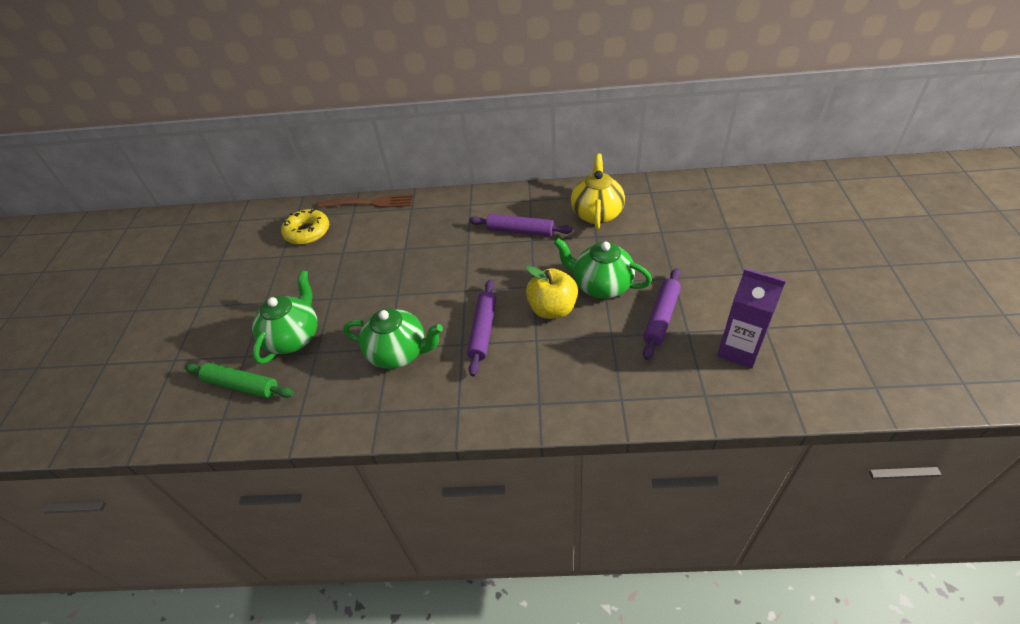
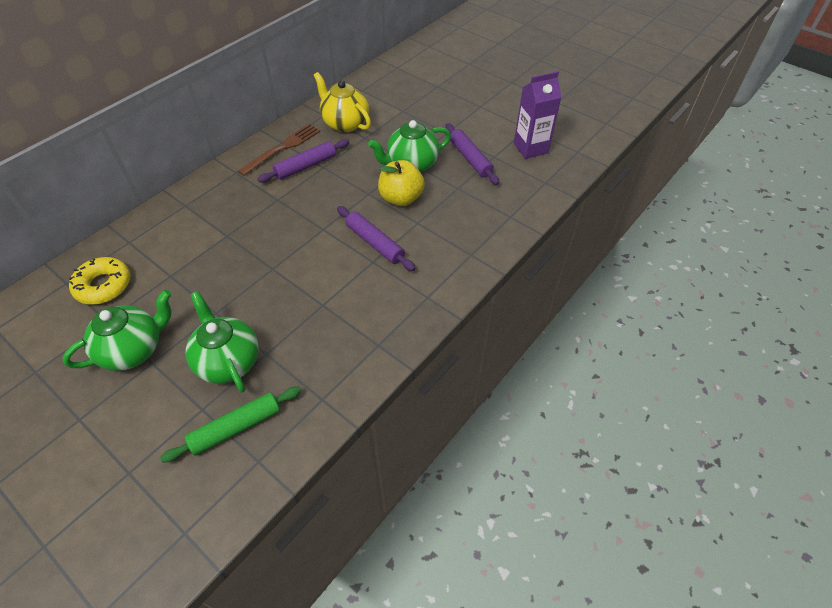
camera: 55 degrees left, 5 degrees up
(369, 203) = (134, 225): brown fork -> brown fork (282, 148)
(399, 353) = (335, 301): green teapot -> green teapot (134, 349)

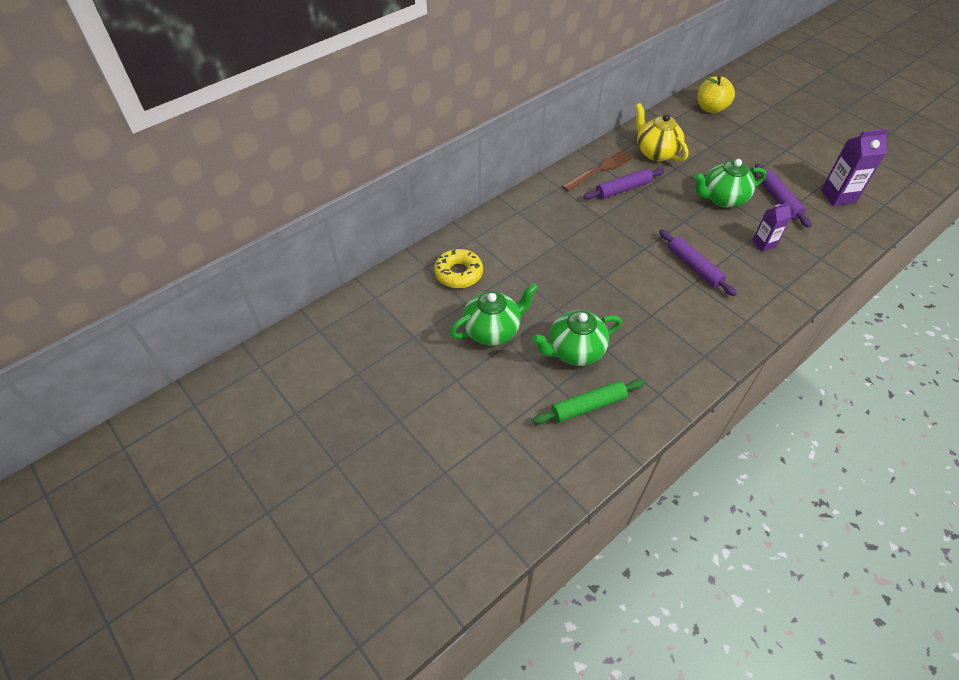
camera: 10 degrees right, 0 degrees up
(228, 361) = (574, 351): green teapot -> green teapot turned 90 degrees counterclockwise
(401, 198) = (715, 229): yellow apple -> yellow apple (711, 108)
(451, 208) = (764, 244): none -> purple carton

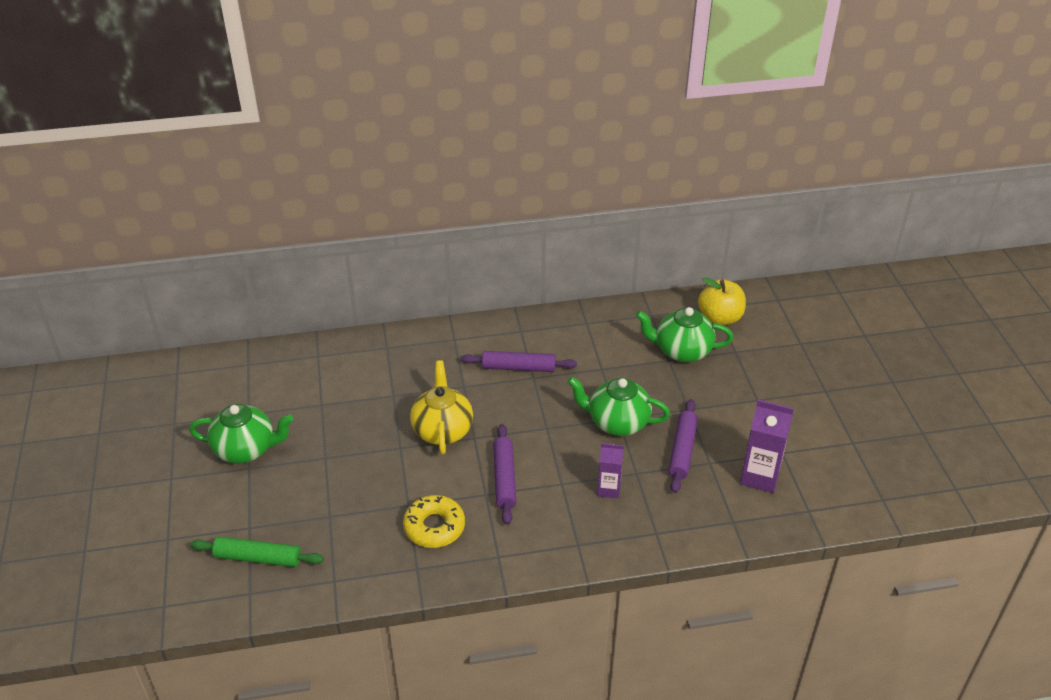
camera: 30 degrees right, 10 degrees down
(458, 273) = (270, 383): yellow donut -> yellow donut (434, 527)
(574, 351) = (298, 503): green teapot -> green teapot (682, 351)
(600, 170) = (516, 337): brown fork -> none
(655, 152) = (598, 343): yellow teapot -> yellow teapot (442, 430)

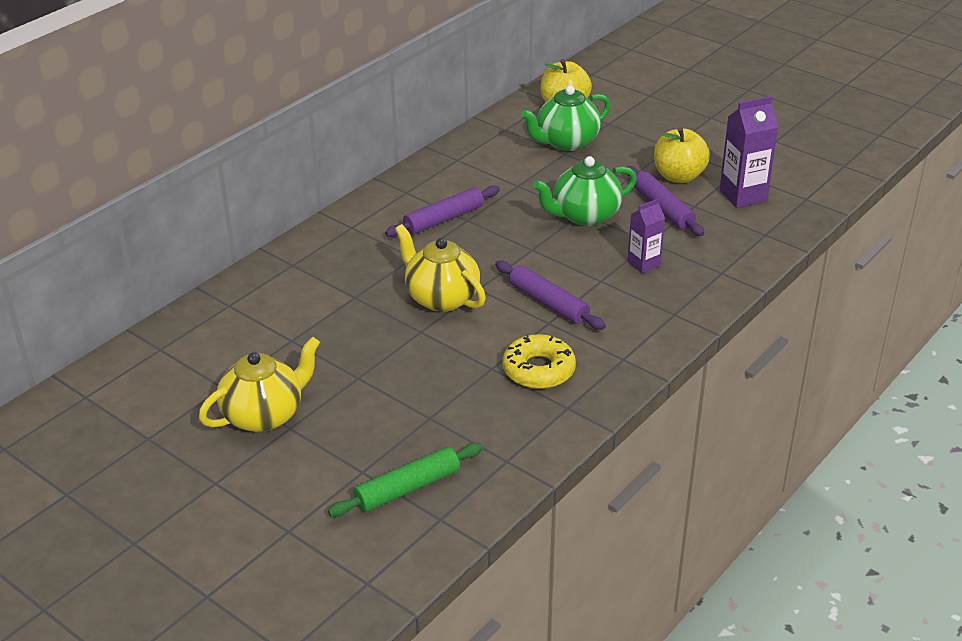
camera: 40 degrees left, 5 degrees down
(246, 449) = (264, 415): green teapot -> yellow teapot
(730, 430) = (679, 176): none -> yellow apple

